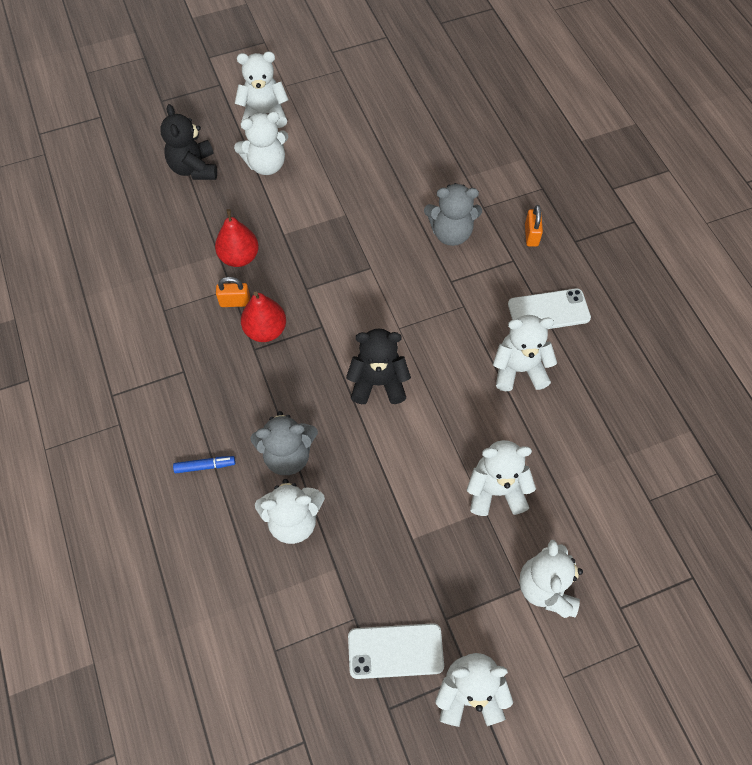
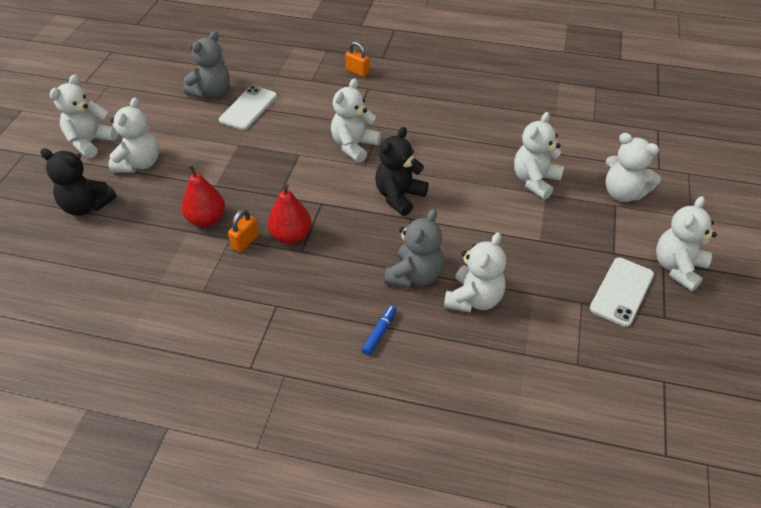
camera: 55 degrees left, 15 degrees down
(451, 233) = (315, 104): grey teddy bear -> grey teddy bear (211, 92)
(519, 369) = (453, 126): white teddy bear -> white teddy bear (354, 146)
(548, 311) = (422, 93): white phone -> white phone (248, 108)

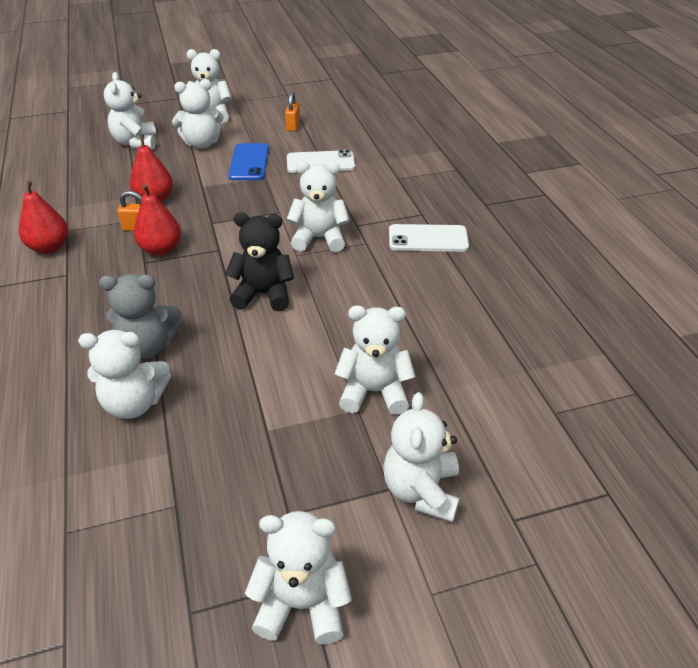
camera: 60 degrees right, 5 degrees down
(86, 206) = (136, 143): black teddy bear -> white teddy bear
(205, 146) = (249, 162): none -> blue phone
(211, 92) = (325, 138): grey teddy bear -> none
(222, 309) = (49, 247): none -> red pear
(357, 72) = (442, 198): orange padlock -> orange padlock (293, 126)
(379, 333) = (56, 350): blue marker -> none
(622, 291) = (216, 545): white phone -> white phone (428, 239)

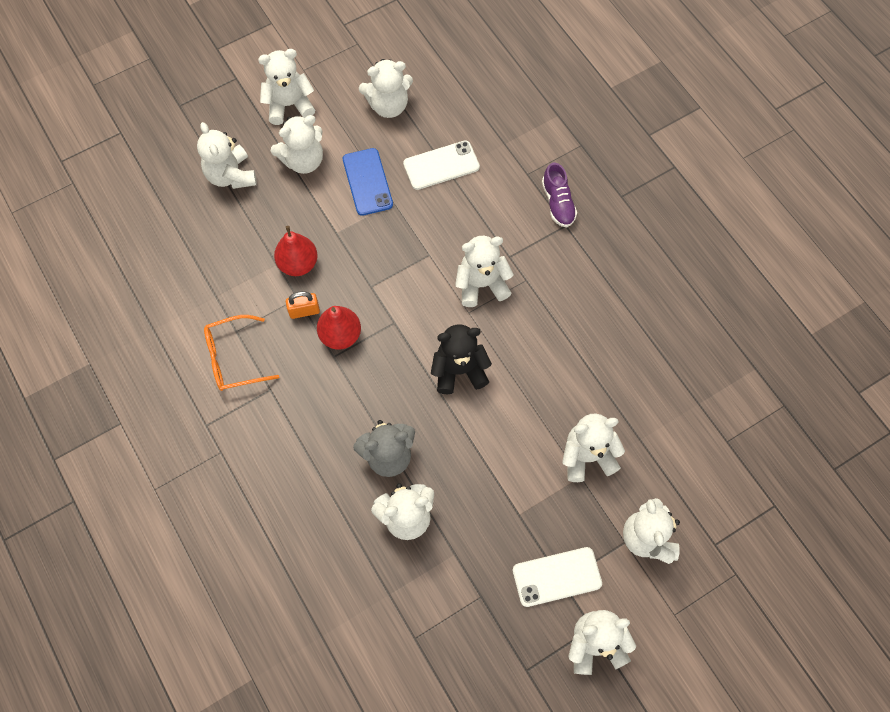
camera: 15 degrees left, 25 degrees up
(49, 247) = (233, 358): red pear -> orange glasses
(293, 126) = (388, 105): orange padlock -> white teddy bear
(420, 199) = (558, 203): none -> purple shoe
(428, 239) = (581, 261): white phone -> white phone (557, 576)

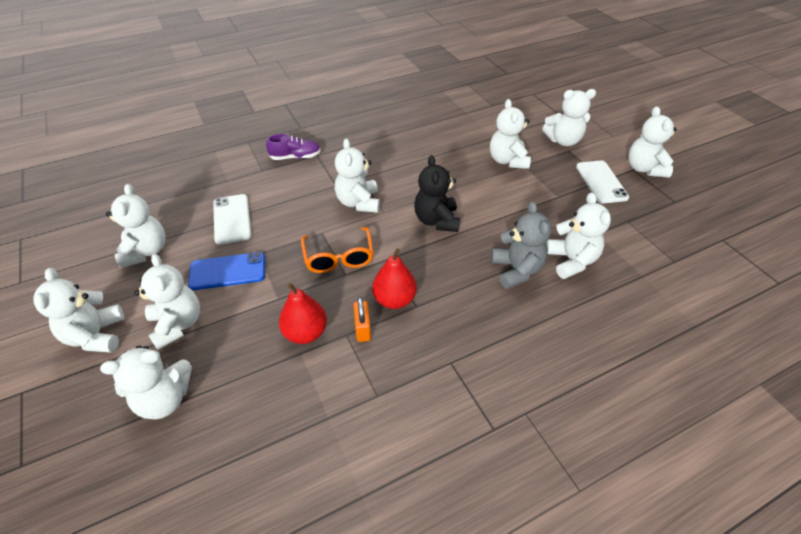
camera: 85 degrees left, 20 degrees down
(233, 358) = (412, 398): orange glasses -> orange glasses (339, 258)

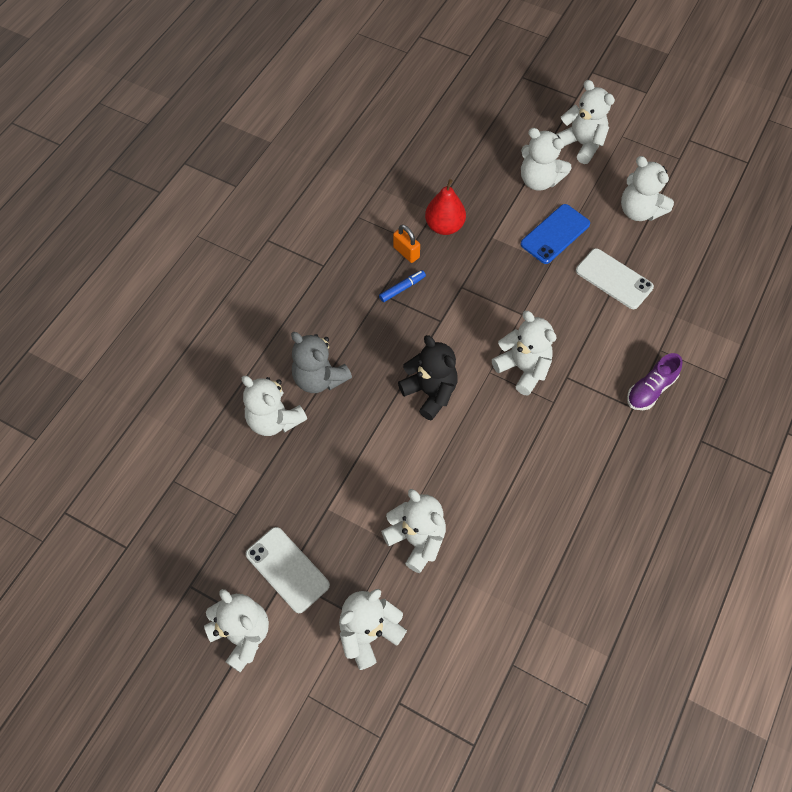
camera: 145 degrees right, 15 degrees up
(165, 399) = (488, 141): white teddy bear -> none
(339, 258) = (481, 298): orange glasses -> none
(394, 299) = (402, 288): red pear -> blue marker

